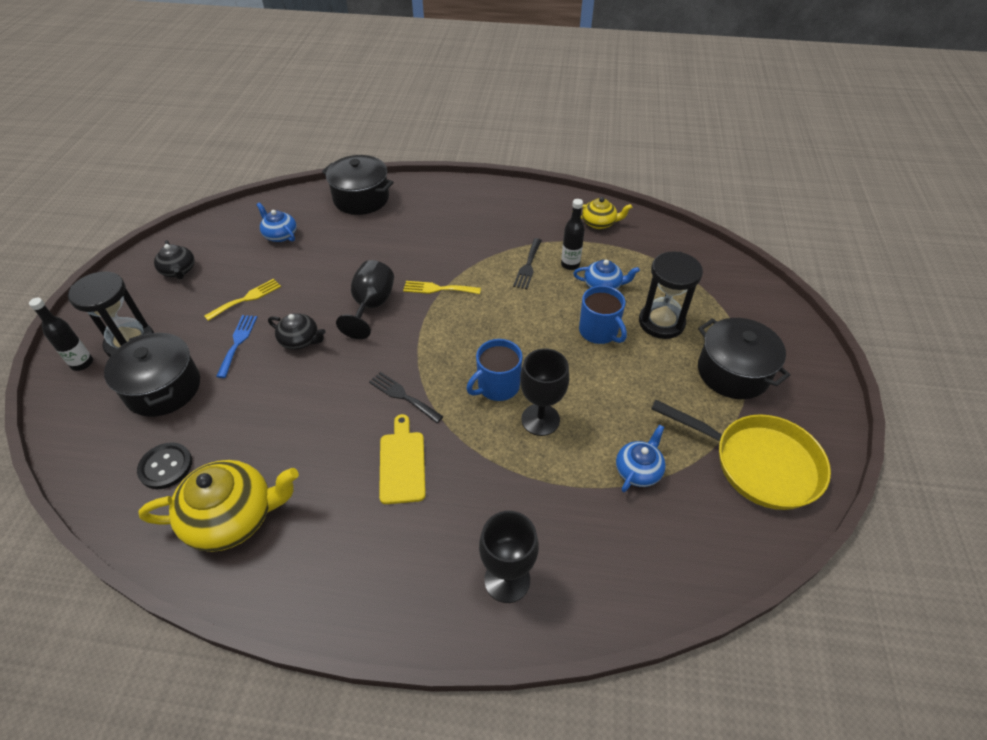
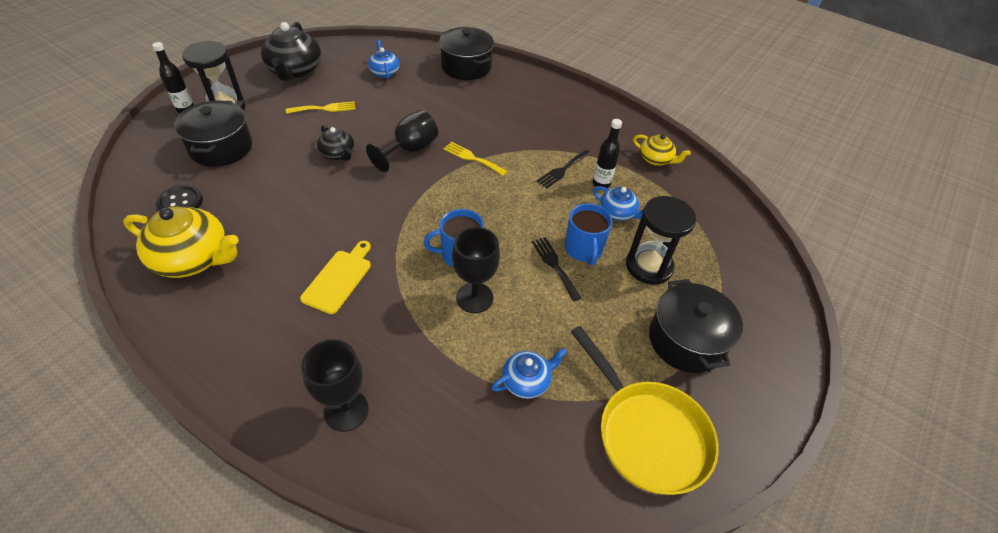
camera: 25 degrees right, 0 degrees up
(179, 271) = (295, 71): black teapot -> black teapot, size x1.81
(237, 342) = (294, 137): blue fork -> none
(403, 396) = (380, 228): black fork -> black fork (554, 265)

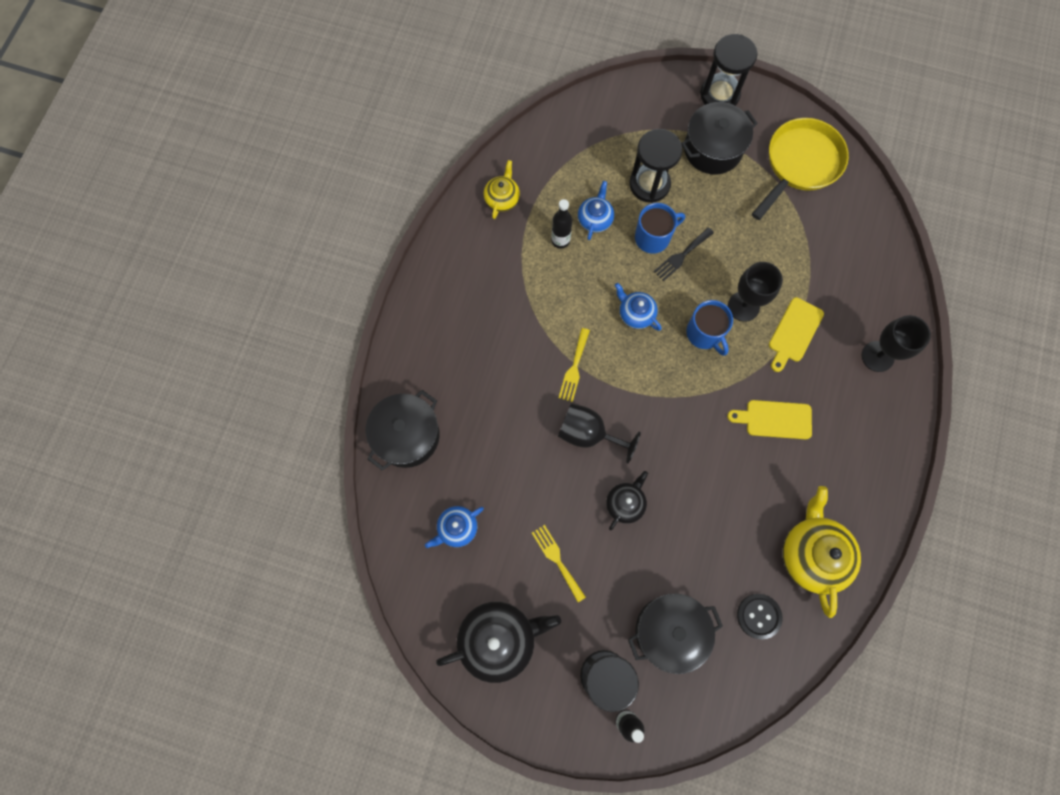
camera: 105 degrees left, 25 degrees up
(421, 333) = (794, 332): none -> yellow cutting board
(526, 381) = (798, 247): blue teapot -> blue teapot (636, 313)
(562, 170) = (555, 279): black fork -> none
(768, 377) = (719, 94): none -> black hourglass

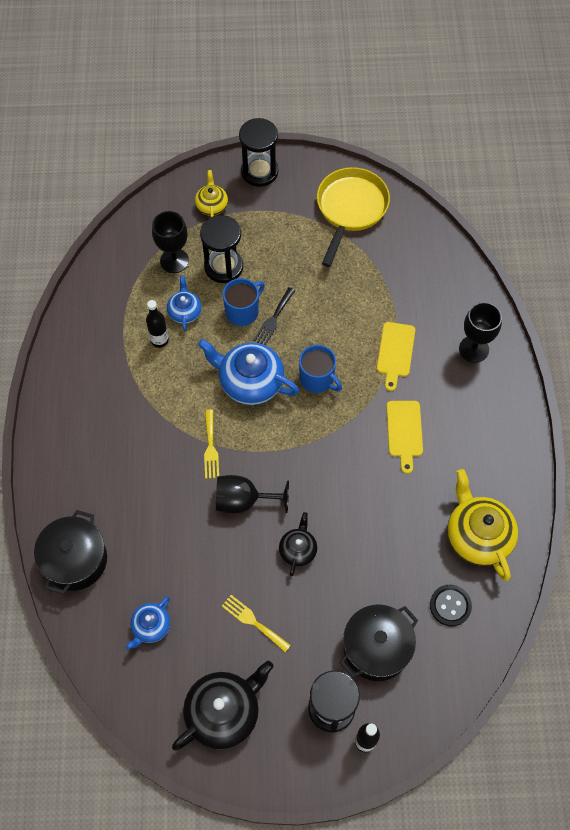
camera: 20 degrees left, 10 degrees down
(502, 198) = (93, 320): yellow teapot -> yellow teapot (212, 205)
(636, 313) = (250, 382): blue teapot -> blue teapot, size x1.81
(712, 149) = (269, 219): black pot -> none
(743, 306) = (343, 344): black goblet -> black goblet (174, 260)
(774, 419) = (404, 432): yellow cutting board -> yellow cutting board turned 75 degrees counterclockwise

